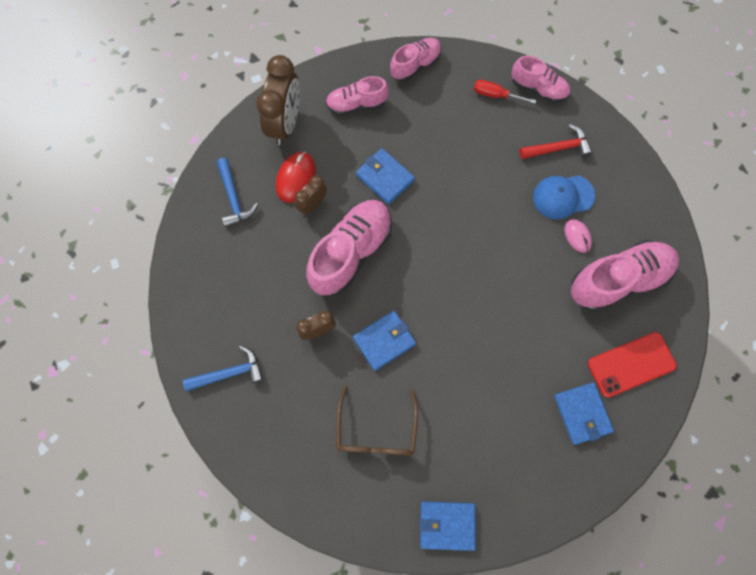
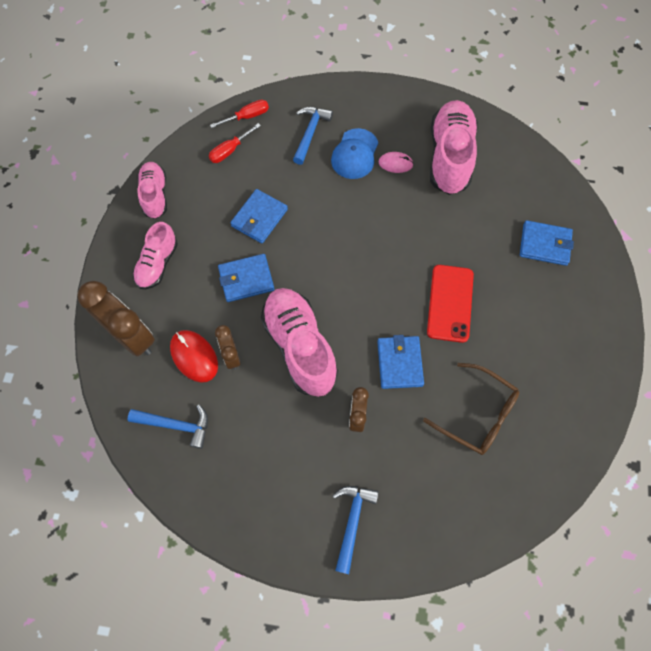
camera: 60 degrees left, 5 degrees down
(447, 525) = (588, 400): blue wallet -> blue wallet (259, 218)
(538, 88) = (247, 117): pink shoe -> red screwdriver
(558, 148) = (310, 133): red hammer -> blue hammer
(631, 364) = (523, 188): red phone -> red phone (450, 303)

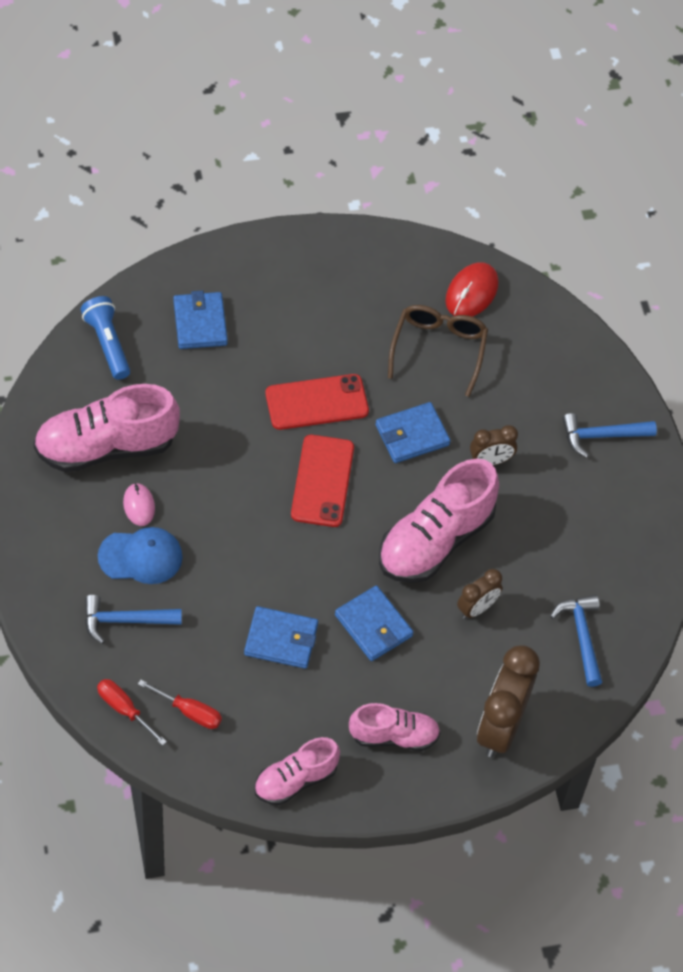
camera: 115 degrees left, 10 degrees down
(194, 356) = (495, 647): red mouse -> red mouse (471, 292)
(378, 284) = (322, 481): none -> red phone
(538, 180) = (107, 344): none -> blue flashlight

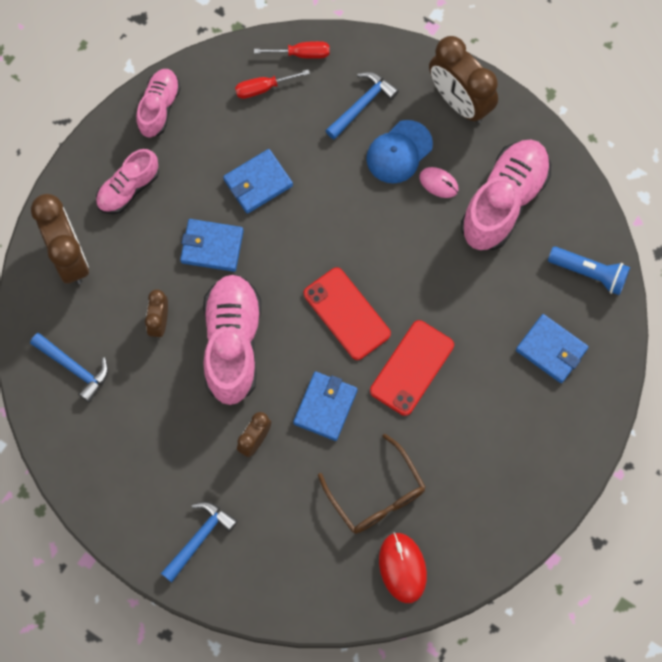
camera: 140 degrees right, 15 degrees up
(45, 549) = (459, 101): none -> brown clock

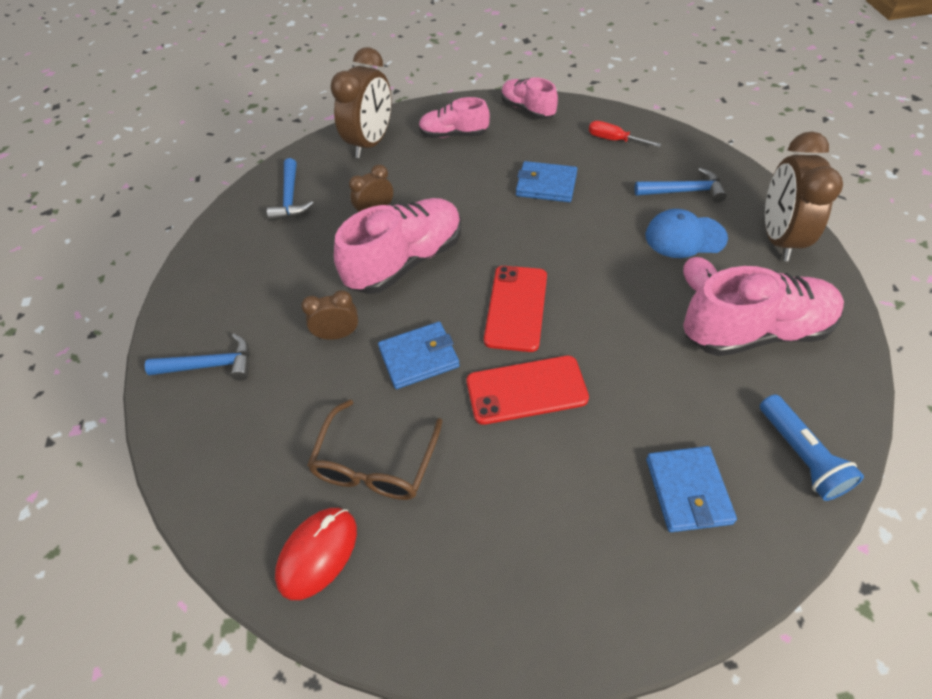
camera: 50 degrees right, 20 degrees down
(159, 107) = (527, 110): pink shoe -> pink shoe turned 105 degrees counterclockwise
(212, 246) = (467, 197): blue wallet -> none
(301, 54) = (666, 139): red screwdriver -> none

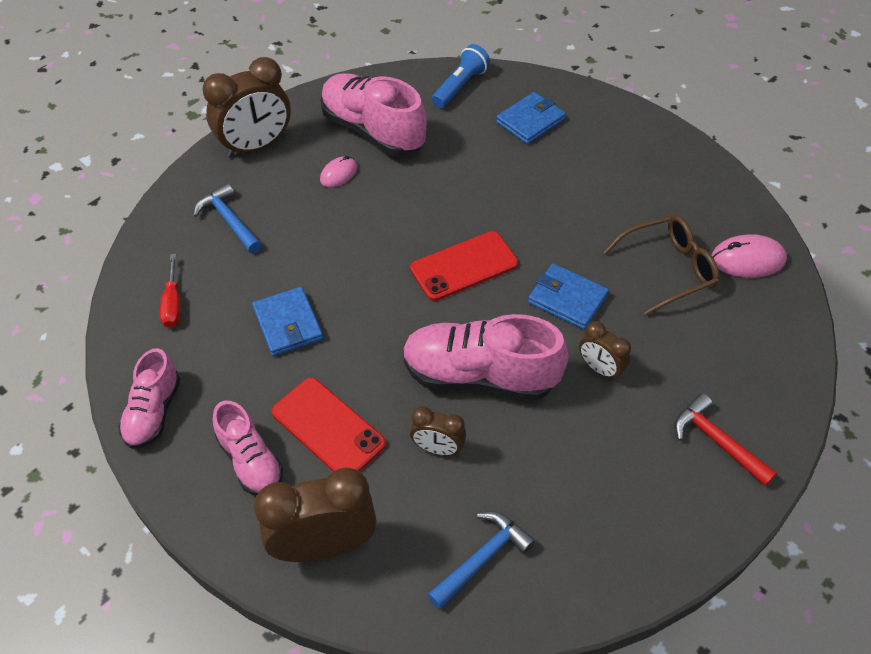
camera: 130 degrees left, 0 degrees up
(210, 365) = (717, 441): blue hammer -> red hammer
(317, 553) = (747, 259): red mouse -> pink mouse
(526, 390) = (533, 222): red phone -> red phone (328, 428)
(685, 236) = (294, 199): blue cap -> none

